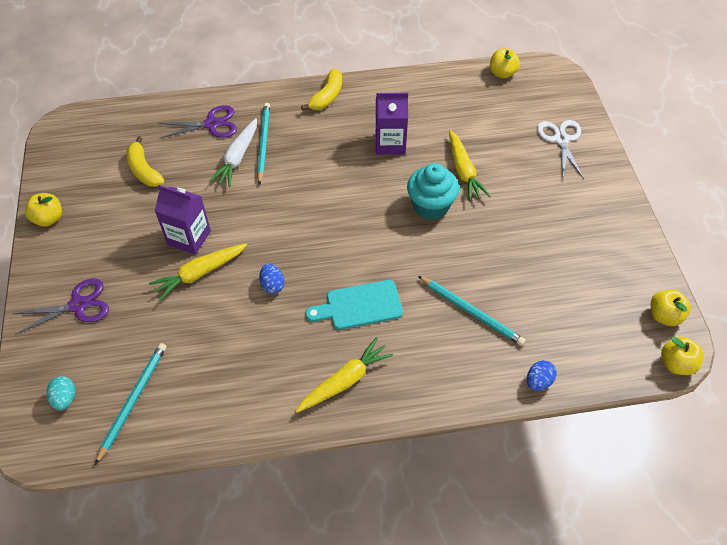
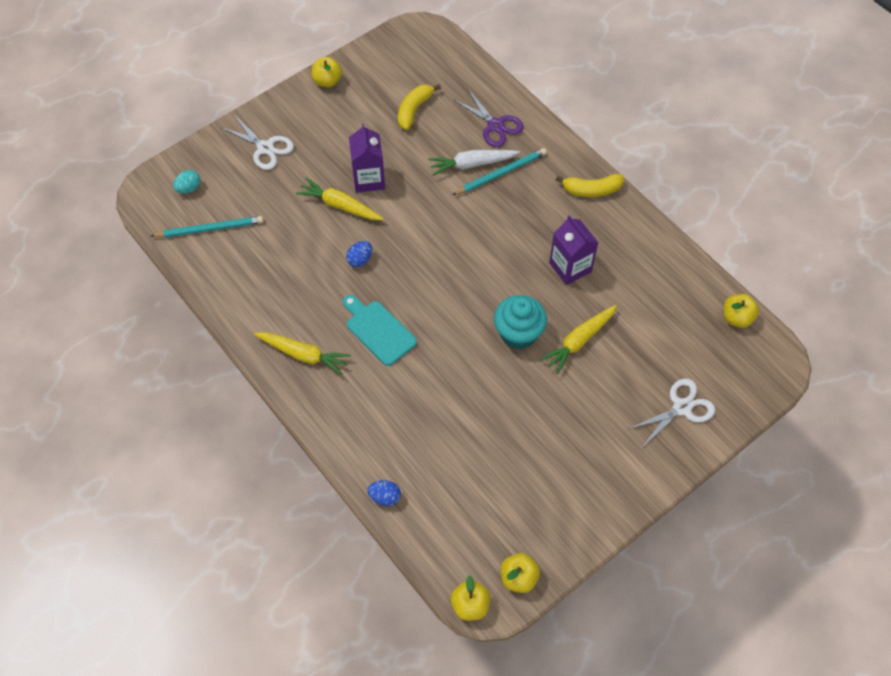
camera: 60 degrees right, 5 degrees up
(78, 305) = (265, 148): purple scissors -> white scissors
(471, 312) = (424, 416): turquoise pencil -> none

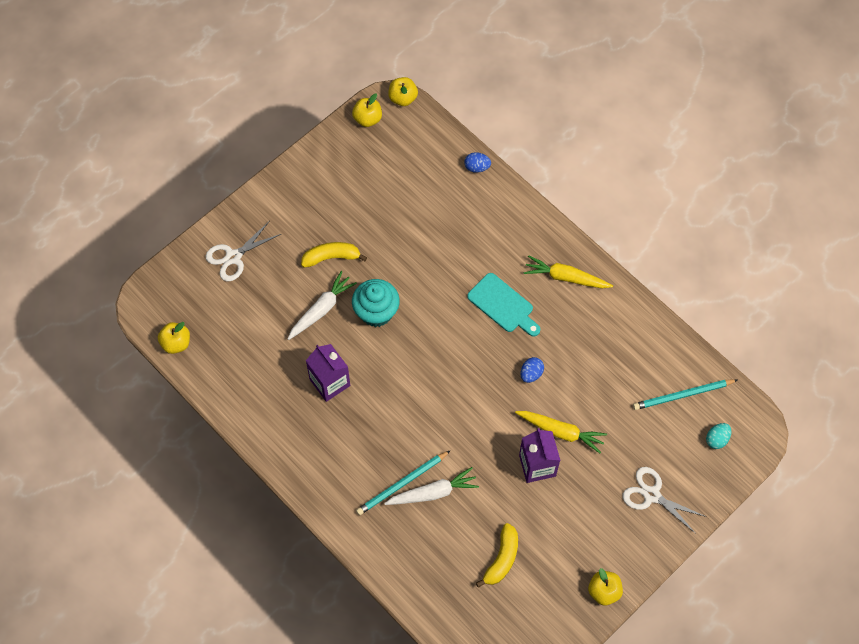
camera: 175 degrees right, 5 degrees up
(495, 125) = (411, 545): purple scissors -> none
(579, 341) = (321, 309): yellow carrot -> white carrot
(591, 190) = (308, 471): yellow banana -> yellow banana (331, 257)

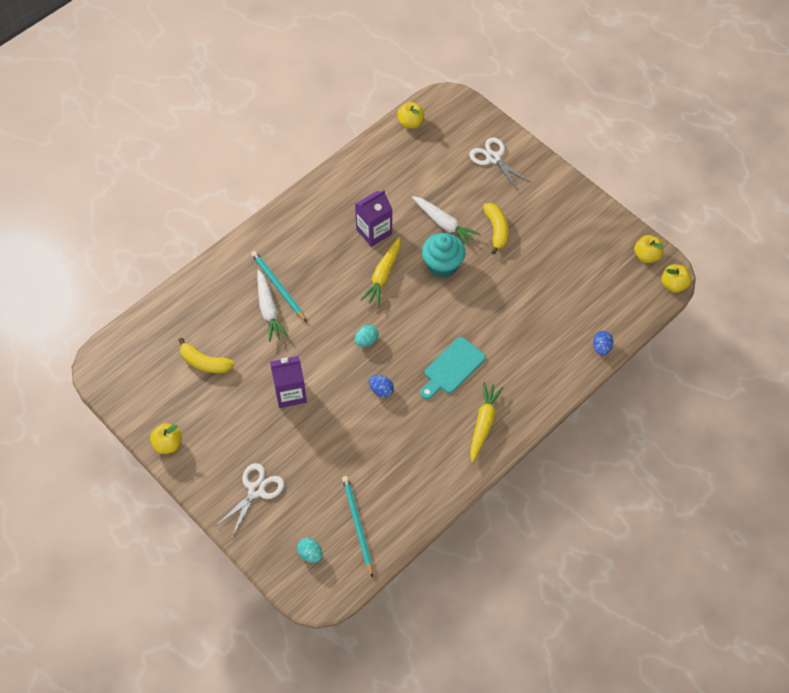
camera: 90 degrees right, 5 degrees down
(471, 389) = (366, 341): none -> turquoise egg
(561, 432) = (322, 414): yellow carrot -> yellow carrot (383, 275)

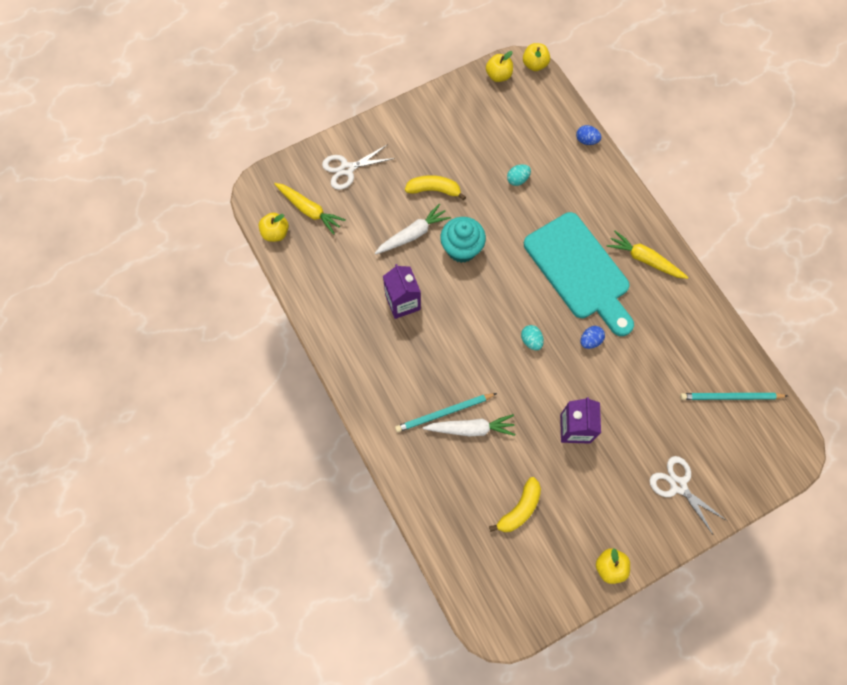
camera: 75 degrees left, 10 degrees up
(310, 554) = (754, 448): turquoise egg -> turquoise egg (517, 179)
(383, 275) = (458, 306): yellow carrot -> yellow carrot (309, 210)
(452, 368) = (579, 270): turquoise cutting board -> turquoise cutting board, size x1.80

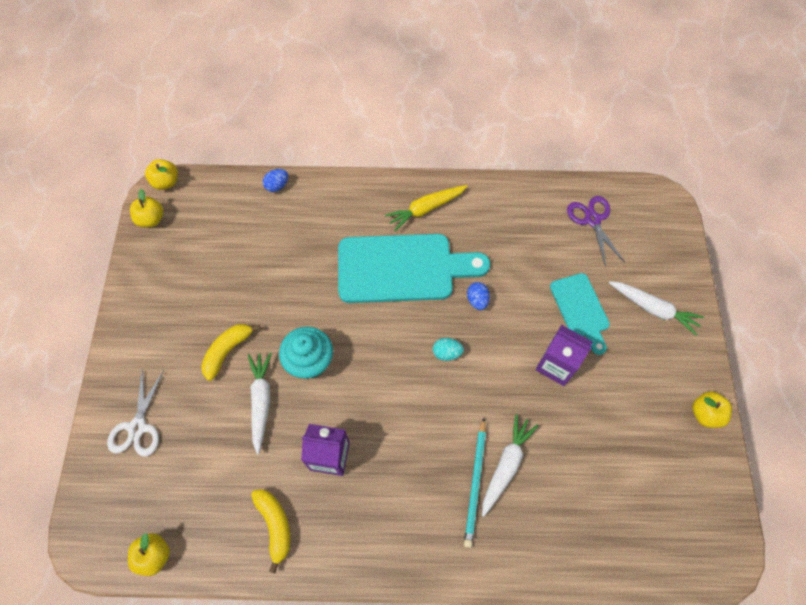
camera: 60 degrees left, 5 degrees down
(309, 210) = (155, 498): yellow carrot -> none
(517, 179) = (273, 267): turquoise egg -> none
(519, 509) = (612, 465): yellow banana -> yellow banana (275, 525)
(637, 425) = (580, 309): none -> turquoise cutting board
(678, 485) = (653, 309): white scissors -> white carrot
(730, 397) = (592, 220): turquoise pencil -> purple scissors

